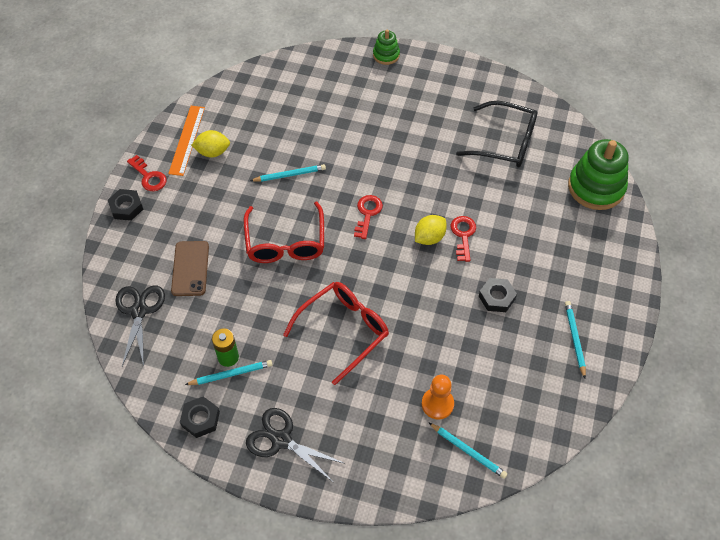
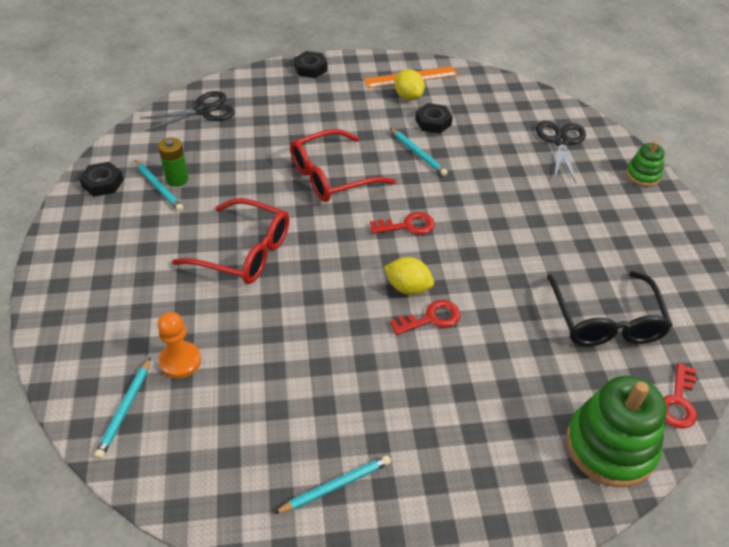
camera: 65 degrees right, 10 degrees down
(149, 177) = (352, 70): red key -> red key (678, 402)
(190, 268) = (265, 125): brown phone -> none
(281, 440) = (95, 244): black scissors -> black scissors (561, 142)
(497, 297) = (357, 378): black nut -> black nut (433, 122)

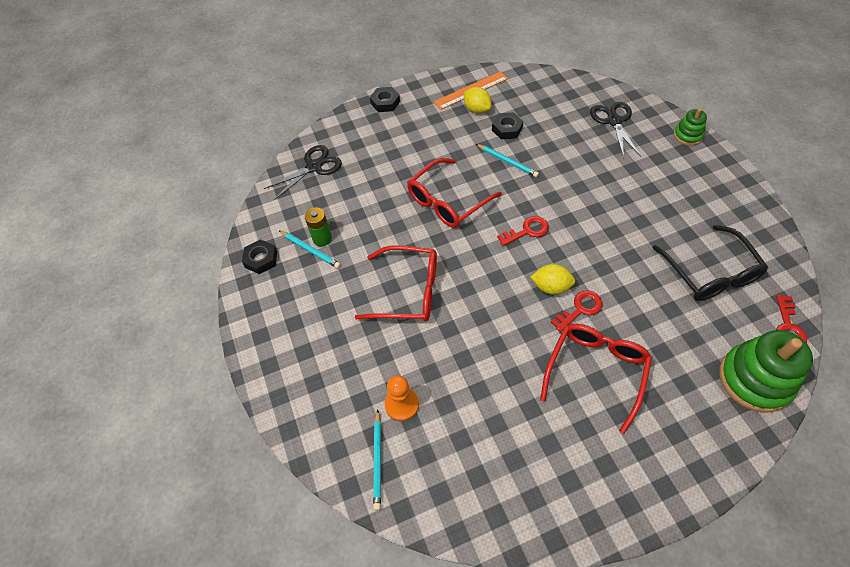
camera: 10 degrees left, 10 degrees up
(336, 486) = (569, 475): turquoise pencil -> none
(419, 386) = (596, 371): none -> red glasses

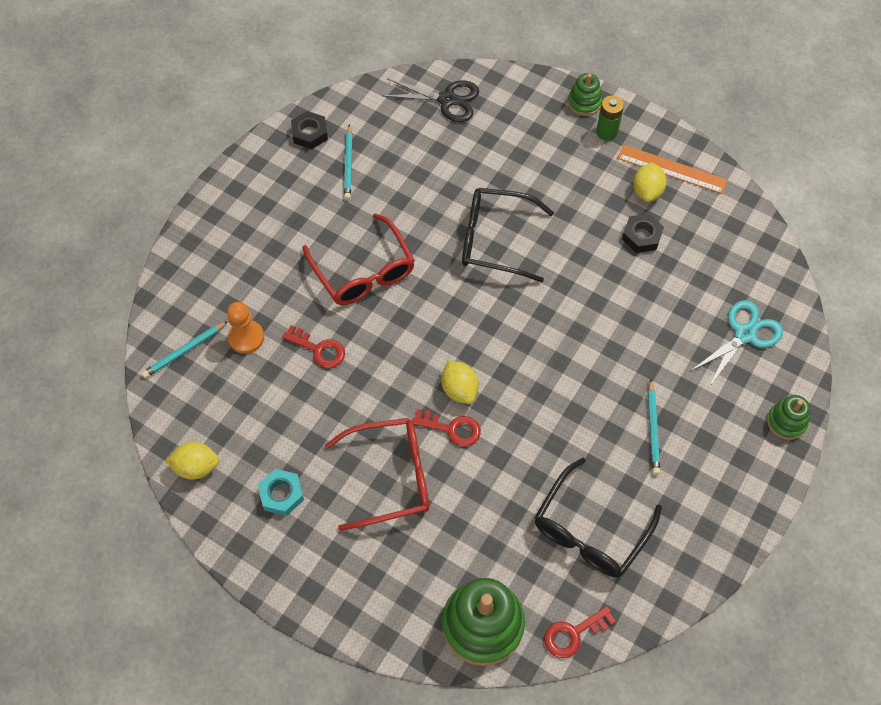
camera: 50 degrees right, 5 degrees up
(322, 239) = (368, 165): green battery -> green battery (606, 132)
(385, 102) = (584, 102): black nut -> green stacking toy
(447, 201) = (495, 240): red glasses -> black glasses
(496, 515) = (196, 467): none -> yellow lemon
(507, 162) = (593, 263): turquoise pencil -> turquoise pencil (653, 429)
(527, 231) = (513, 332): red key -> red key (319, 349)
(564, 459) = (281, 494): none -> turquoise nut
(614, 121) = (744, 334): black scissors -> turquoise scissors

